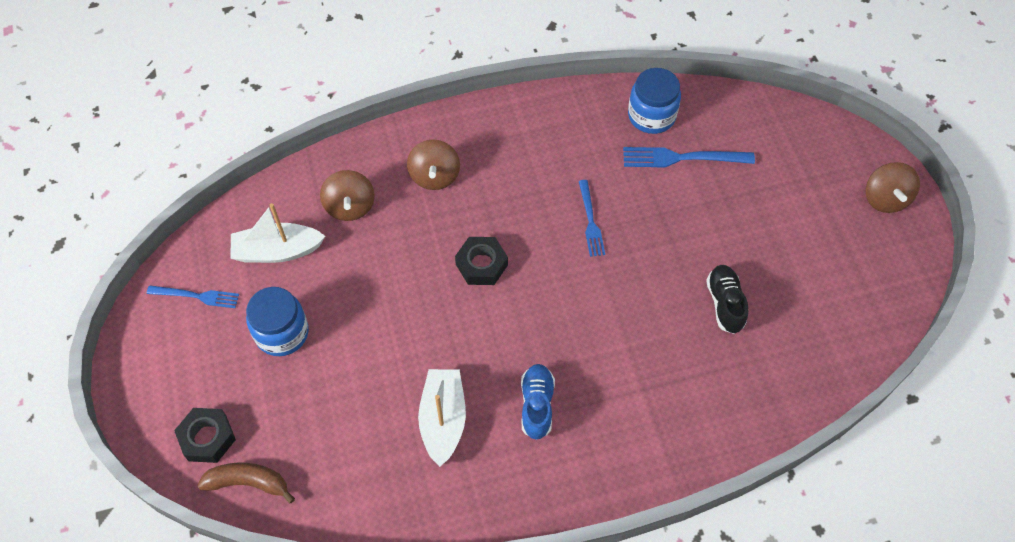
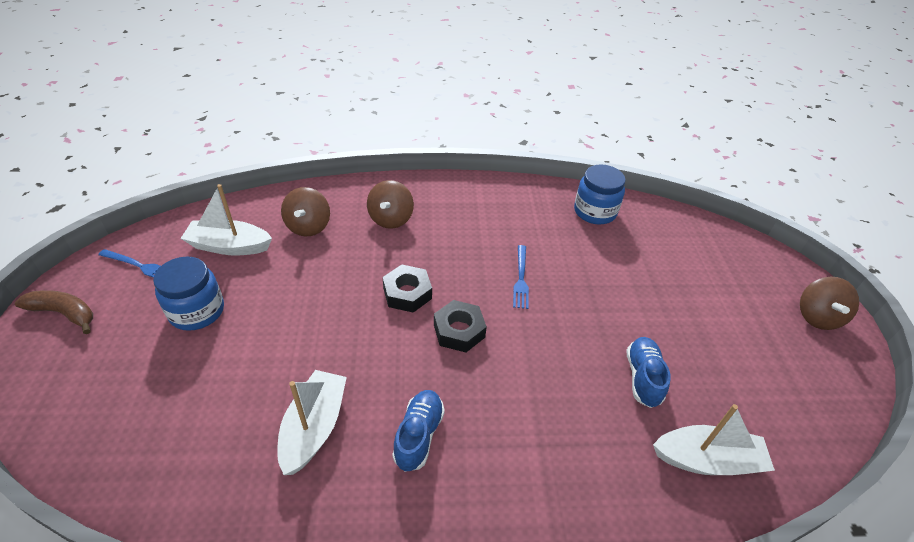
camera: 10 degrees right, 15 degrees down
(207, 438) = (71, 390): black nut -> black nut (459, 331)
(248, 483) = (82, 445): brown banana -> brown banana (64, 313)
(682, 158) = (617, 247): blue fork -> none
(725, 303) = (643, 377): black shoe -> blue shoe
(787, 369) = (707, 460): none -> white boat

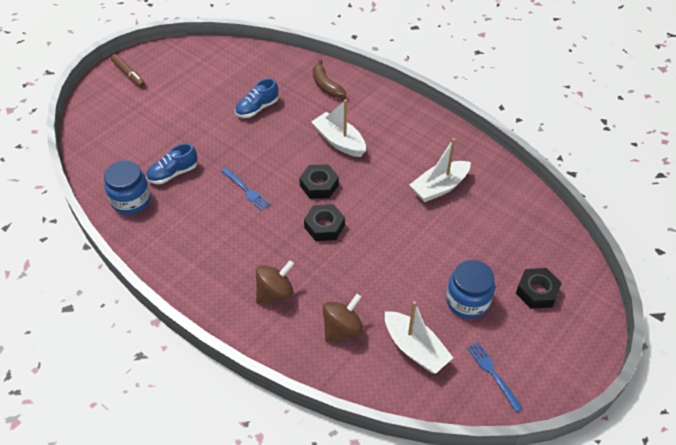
camera: 135 degrees left, 5 degrees up
(64, 313) = (560, 360): brown banana -> brown banana (326, 85)
(112, 367) = (537, 292): none -> black nut
(418, 435) = (391, 153): blue shoe -> blue shoe (173, 173)
(521, 279) = (246, 190): blue fork -> blue fork turned 90 degrees clockwise
(707, 460) = (278, 71): white boat -> white boat (339, 141)
(817, 317) = (128, 74): brown spinning top -> brown marker

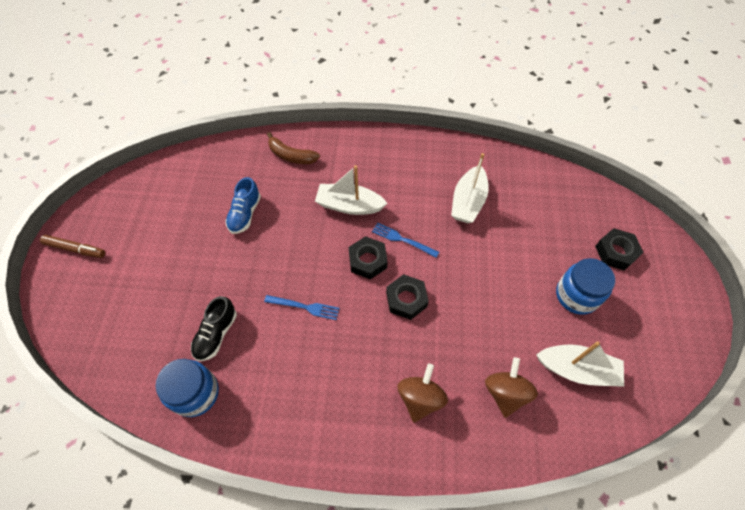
camera: 35 degrees left, 10 degrees up
(173, 173) = (216, 334): blue shoe -> black shoe
(492, 373) = (649, 350): blue fork -> blue fork (402, 239)

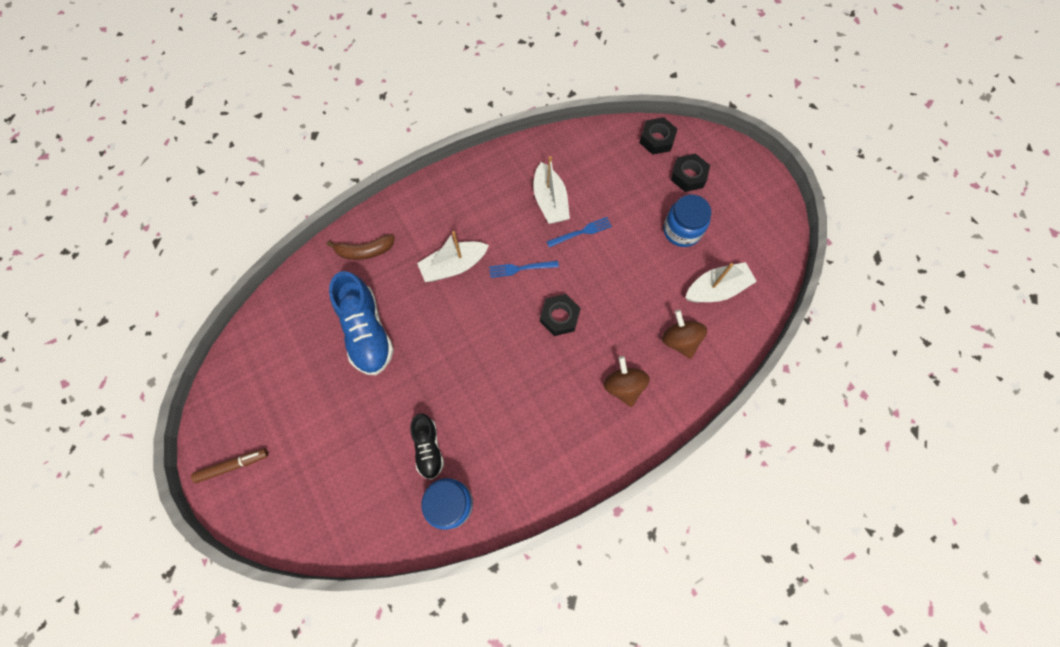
camera: 35 degrees left, 10 degrees up
(245, 214) = (367, 332): blue shoe -> blue shoe, size x1.70
(305, 307) = (483, 377): blue fork -> blue fork (581, 232)
(367, 261) = (505, 305): black nut -> black nut (657, 139)

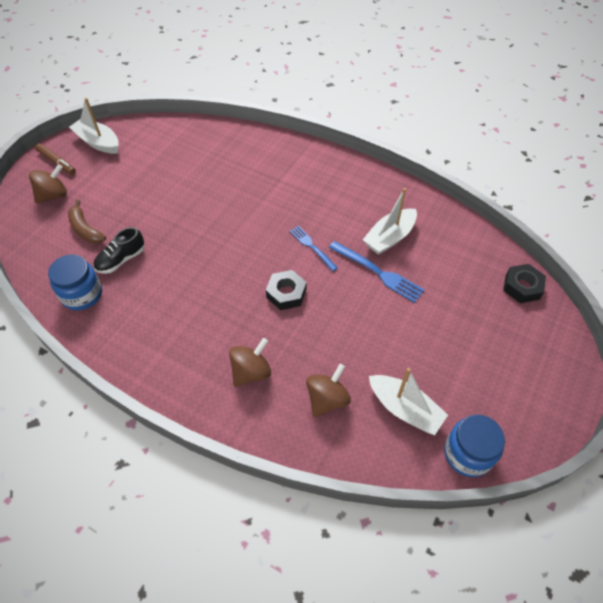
camera: 60 degrees right, 15 degrees down
(286, 487) = (53, 195): none -> brown spinning top
(365, 251) = (258, 150): brown banana -> brown banana (85, 229)
(367, 332) = (194, 181): blue shoe -> none
(454, 266) = (283, 204): white boat -> white boat (98, 142)
(581, 232) = (378, 273): blue fork -> blue fork, size x1.53
(682, 230) = (444, 350): blue jar -> blue jar (467, 453)
(688, 176) = (507, 330): black nut -> none

